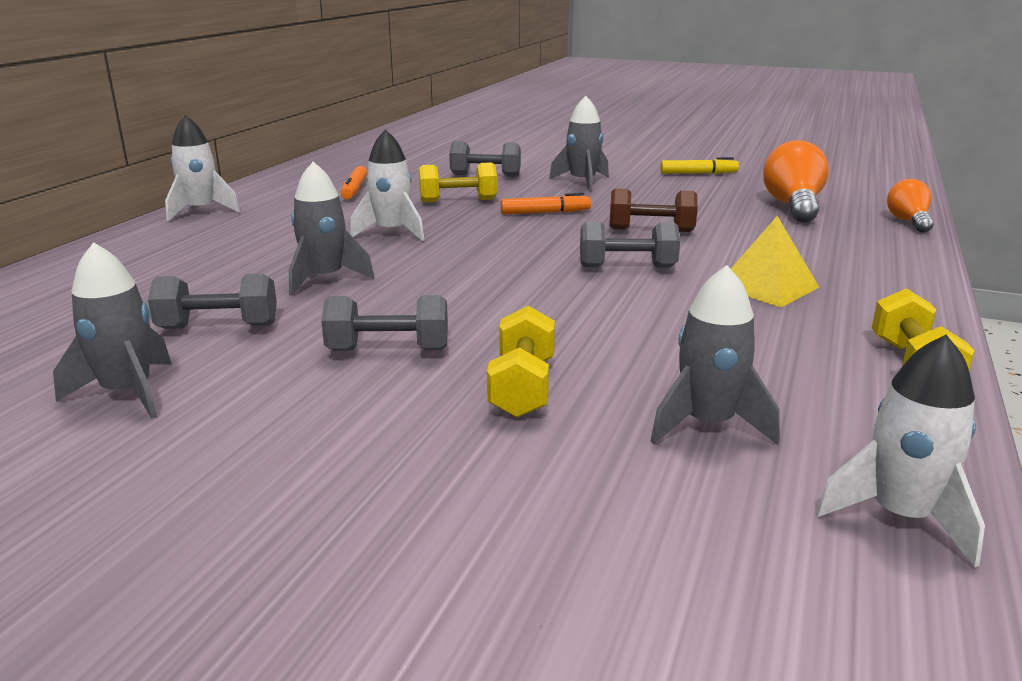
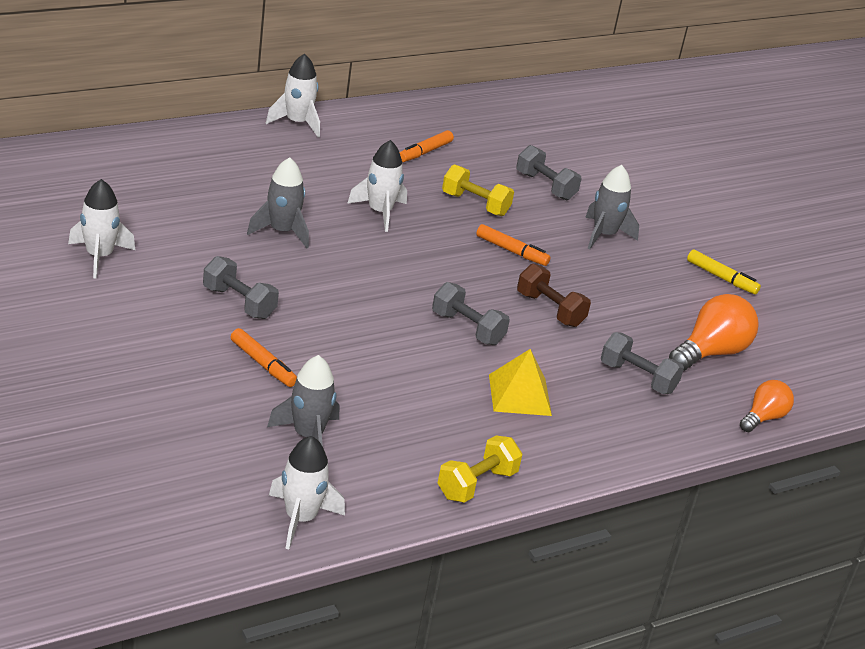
camera: 35 degrees right, 10 degrees up
(128, 393) = (99, 256): grey rocket -> white rocket
(218, 327) = (184, 237): grey dumbbell -> grey dumbbell (637, 378)
(522, 387) = (263, 364): yellow dumbbell -> orange marker

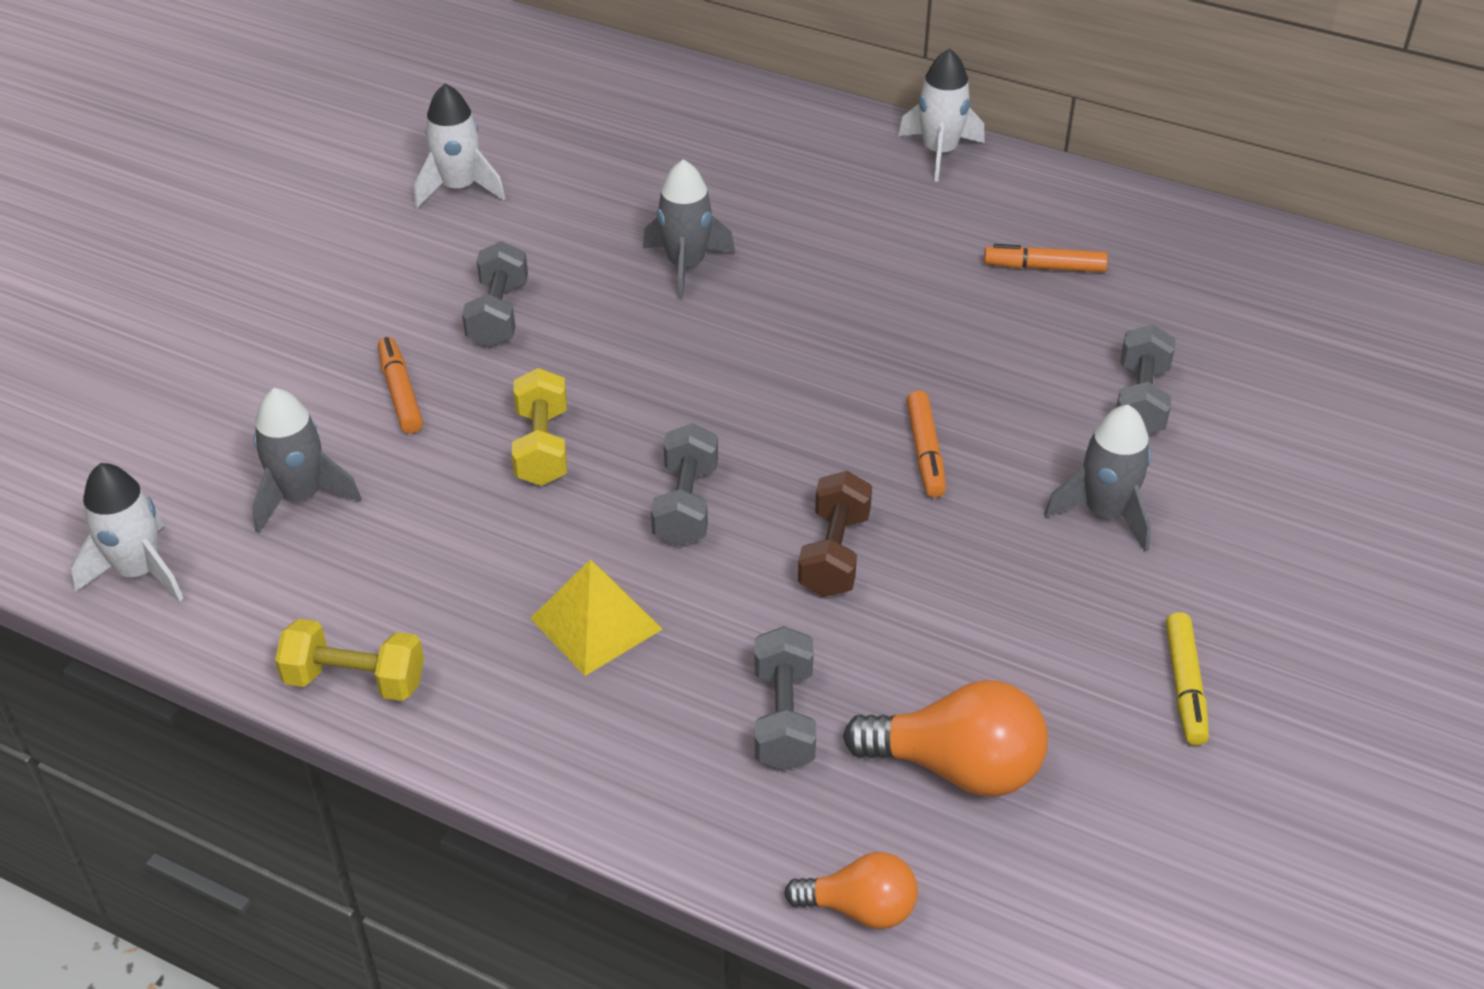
camera: 60 degrees right, 10 degrees up
(263, 364) = (400, 393): orange marker -> orange marker turned 150 degrees clockwise
(380, 212) = (843, 307): white rocket -> none
(475, 204) = (989, 367): yellow dumbbell -> yellow dumbbell (542, 447)

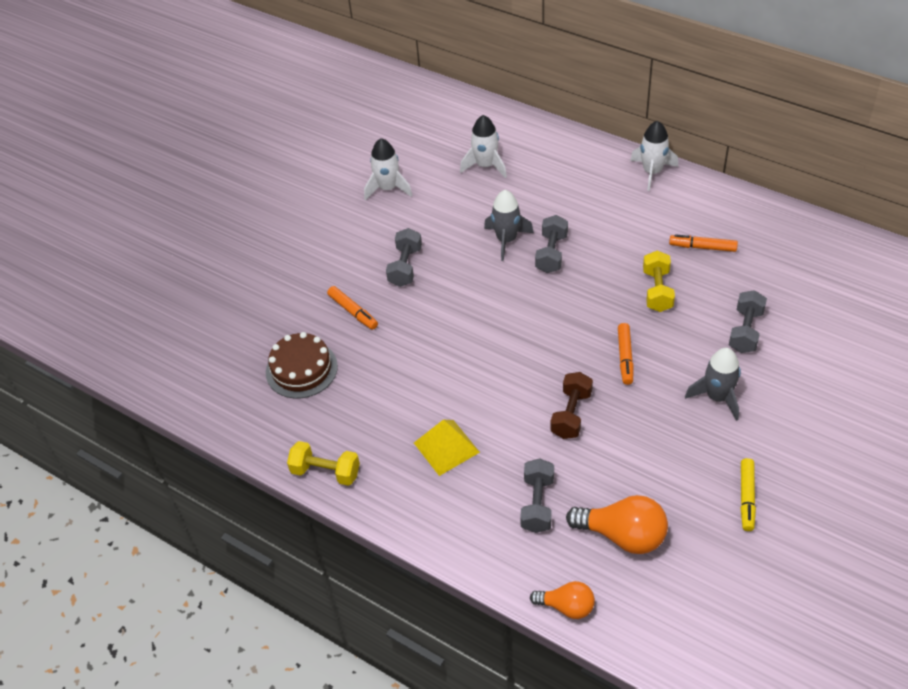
camera: 10 degrees right, 5 degrees up
(139, 571) = (221, 407): white rocket -> white rocket (485, 165)
(301, 496) = (301, 369): grey rocket -> brown cake
(400, 393) = (353, 311): orange marker -> orange marker turned 150 degrees clockwise
(542, 447) = (424, 346): yellow dumbbell -> yellow dumbbell (657, 291)
(685, 505) = (496, 383): grey dumbbell -> grey dumbbell (551, 253)

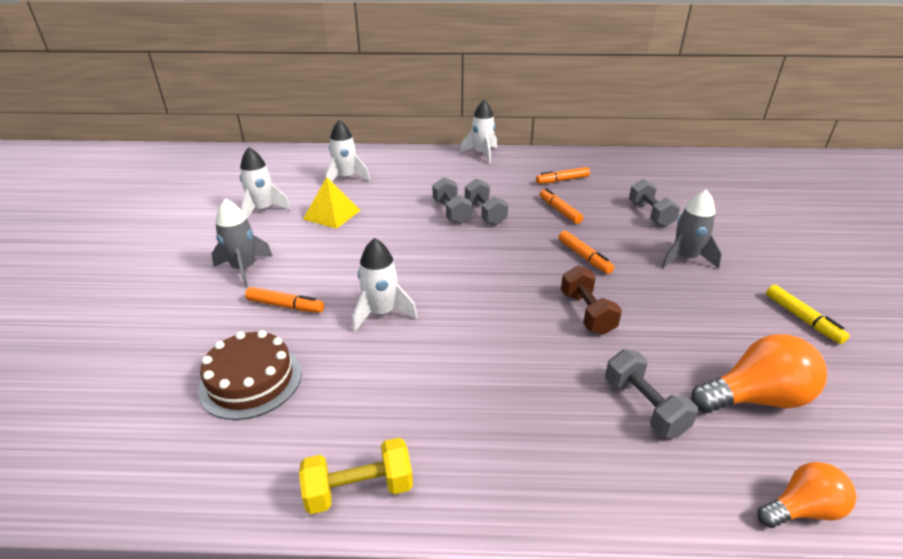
camera: 35 degrees left, 15 degrees down
(405, 267) = (320, 256): grey dumbbell -> grey dumbbell (485, 213)
(416, 347) = (381, 313): none -> white rocket
(446, 447) = (493, 392): yellow pyramid -> yellow pyramid (332, 214)
(506, 240) = (404, 214): grey rocket -> grey rocket (244, 269)
(657, 291) = (559, 211): yellow dumbbell -> orange marker

